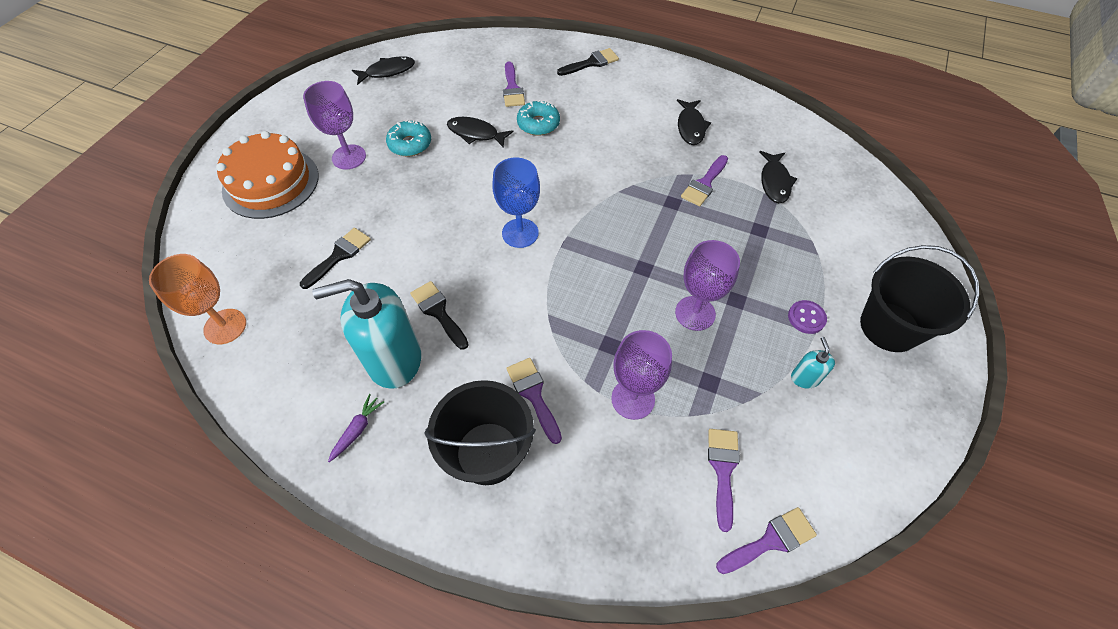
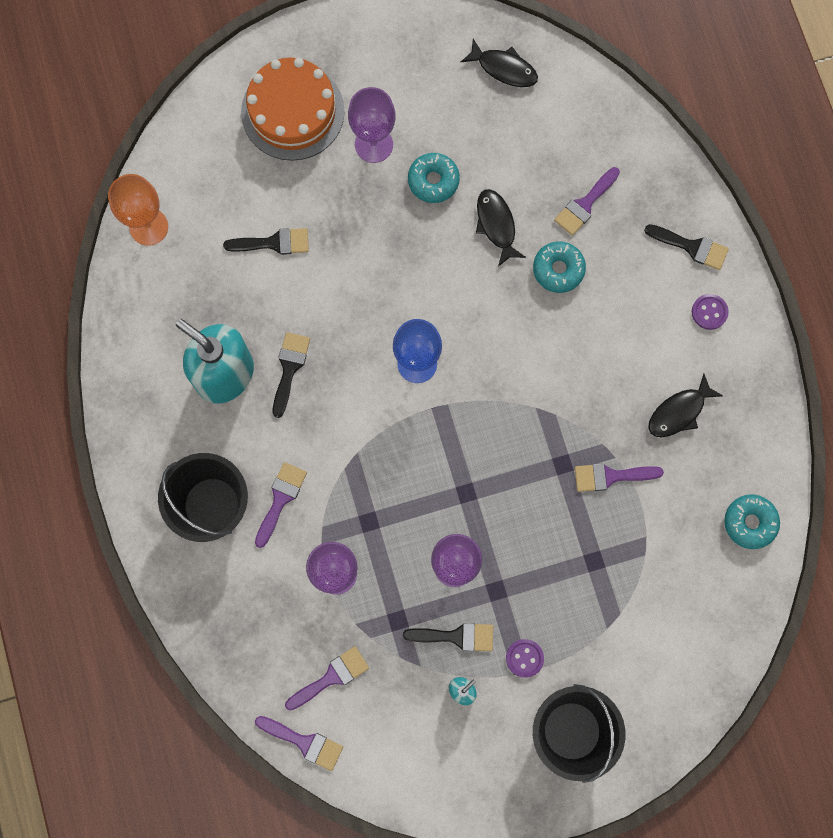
camera: 50 degrees right, 20 degrees up
(357, 429) = (155, 401): purple carrot -> none
(639, 78) = (709, 312): none -> purple button
(754, 351) = (455, 636): none -> black brush
(774, 182) = (668, 538): black fish -> none
(796, 139) = (749, 522): none -> turquoise donut

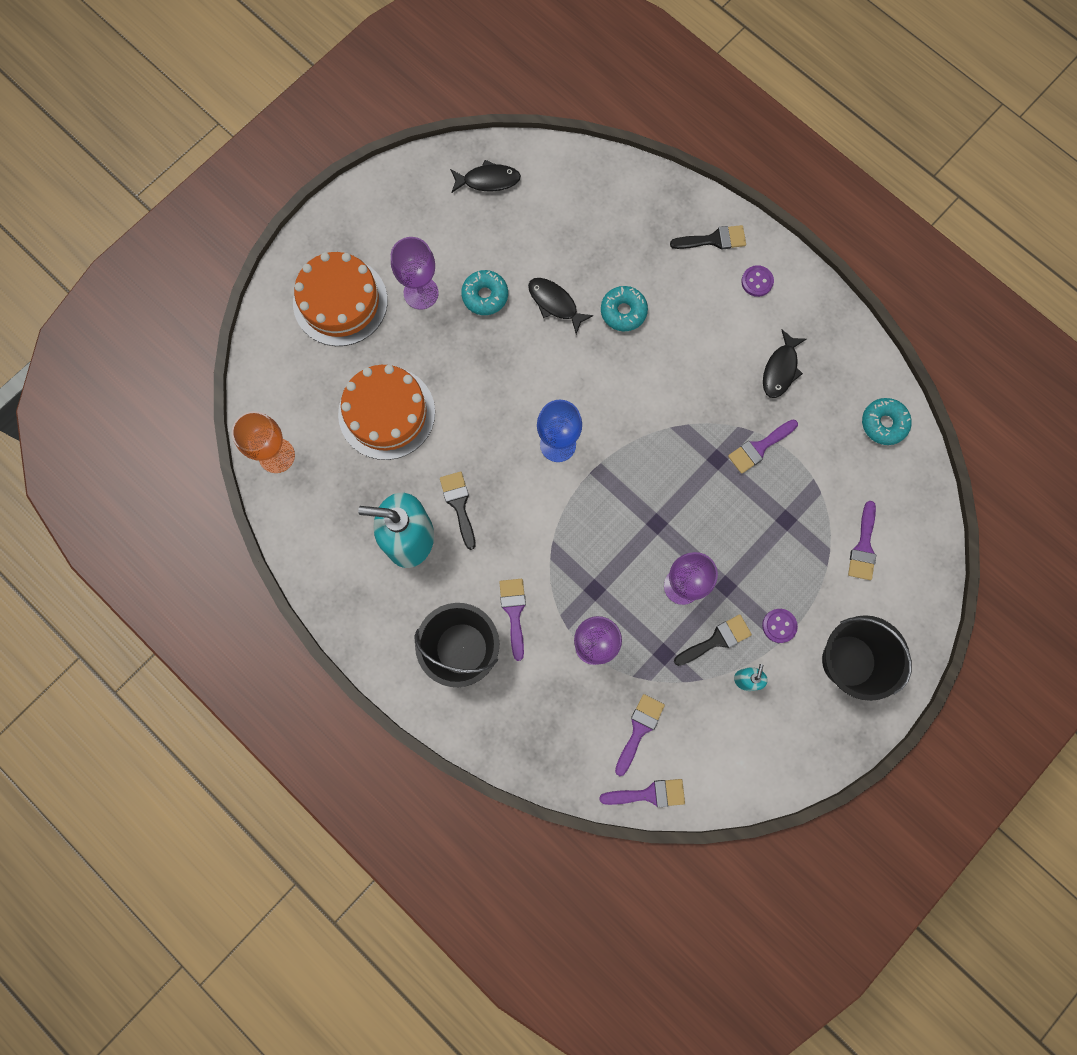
camera: 30 degrees left, 0 degrees up
(273, 243) = (386, 413): black brush -> orange cake
(585, 204) = (613, 251): purple brush -> purple brush (863, 546)

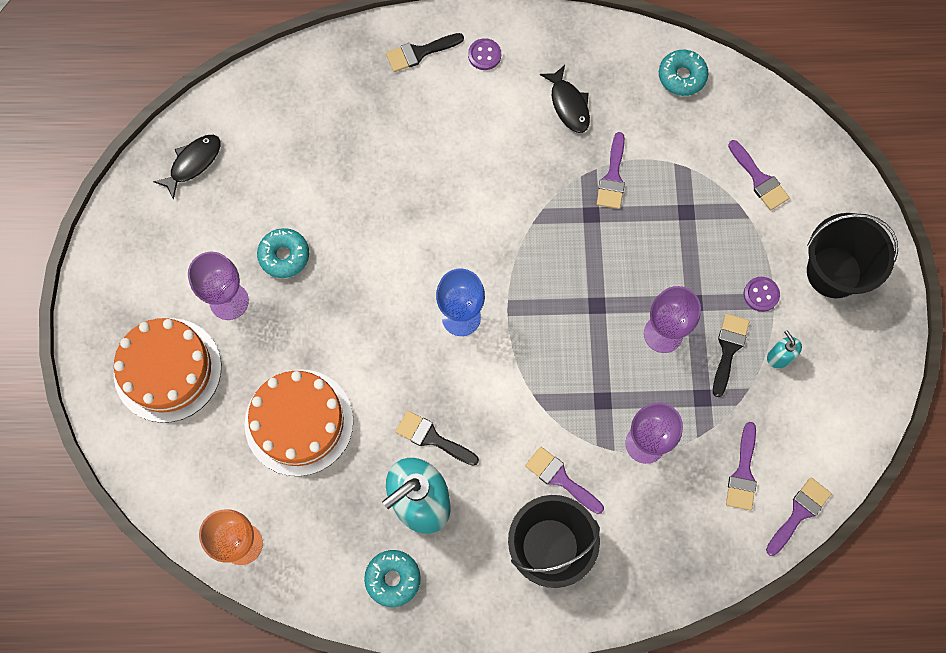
camera: 45 degrees left, 5 degrees down
(555, 303) = (347, 211): black fish -> none
(623, 312) = (406, 169): turquoise donut -> turquoise donut (393, 579)
(639, 730) = (743, 472): purple brush -> purple brush turned 150 degrees counterclockwise
(713, 240) = (420, 52): black brush -> black brush turned 150 degrees counterclockwise

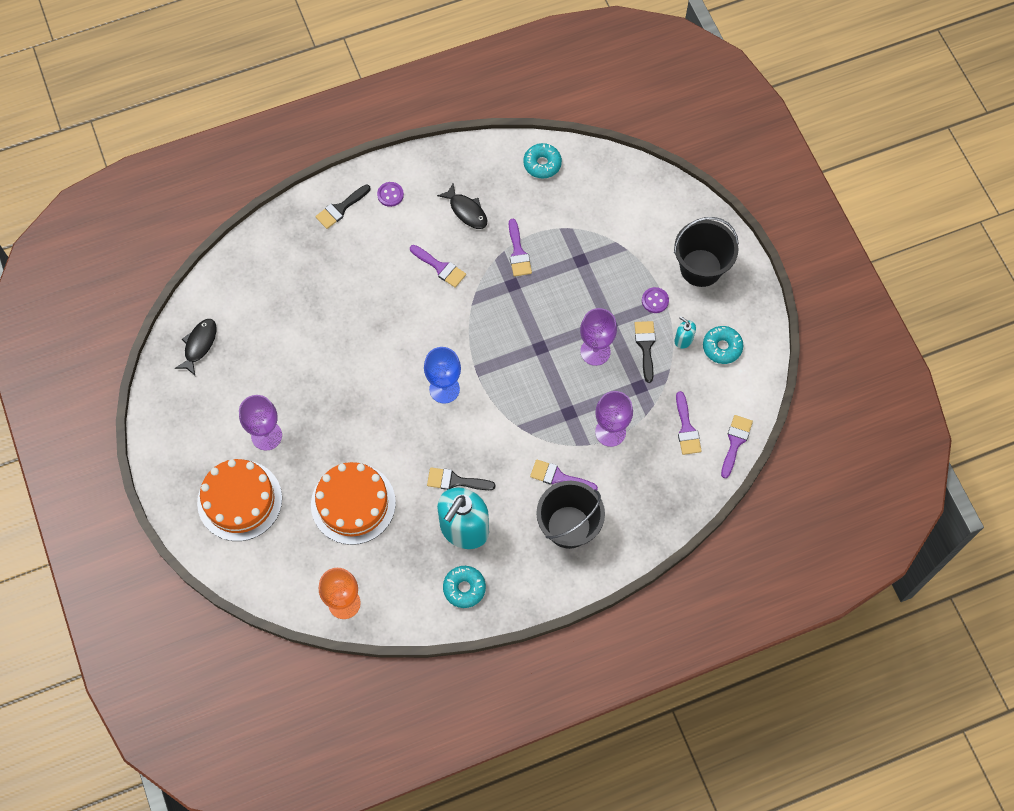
camera: 20 degrees left, 5 degrees down
(284, 256) = (295, 389): turquoise donut -> turquoise donut (722, 347)
(759, 179) = (624, 219): purple brush -> purple brush (440, 267)

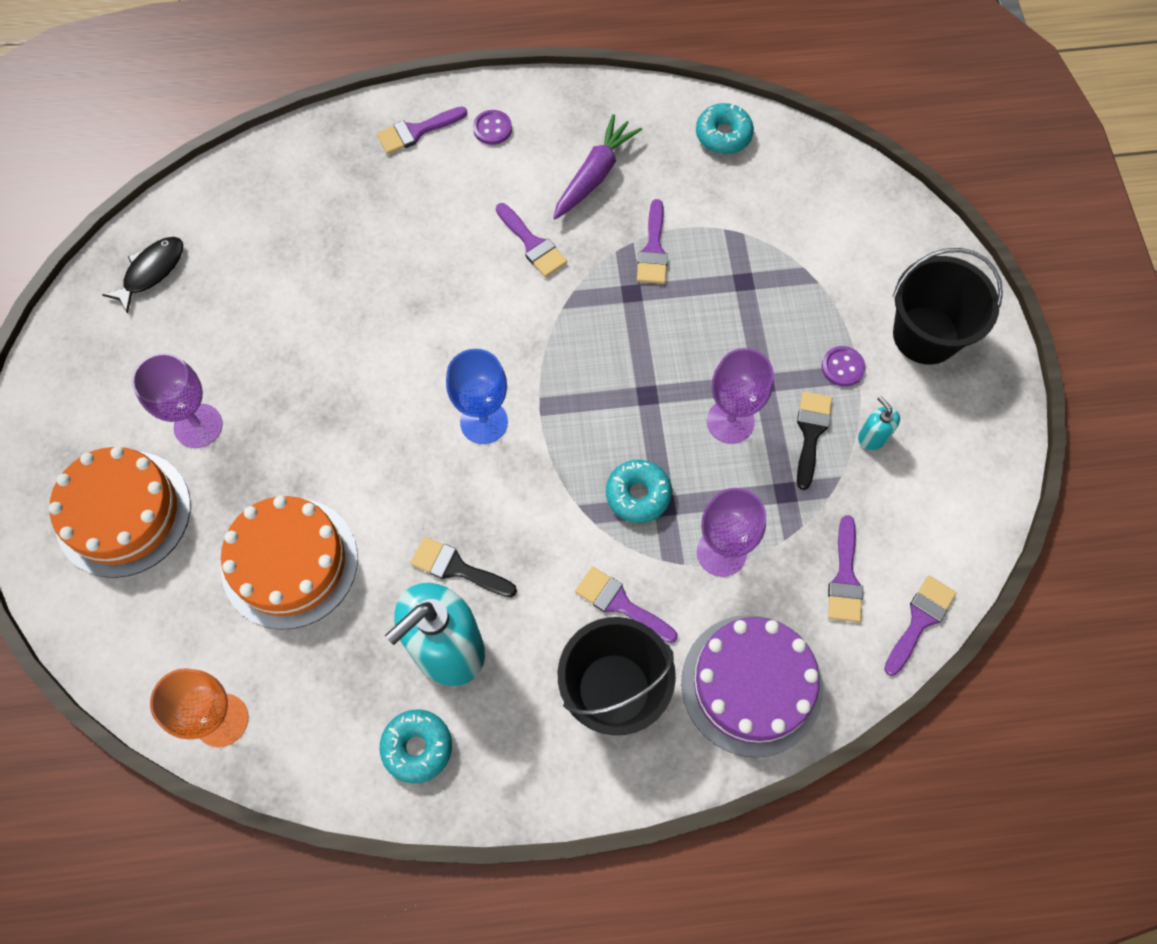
camera: 15 degrees right, 0 degrees up
(341, 208) = (416, 131): black brush -> purple brush
(466, 211) = (594, 174): black fish -> purple carrot
(647, 503) = (751, 684): none -> purple cake
(722, 347) = (931, 463): turquoise donut -> turquoise donut (638, 494)

